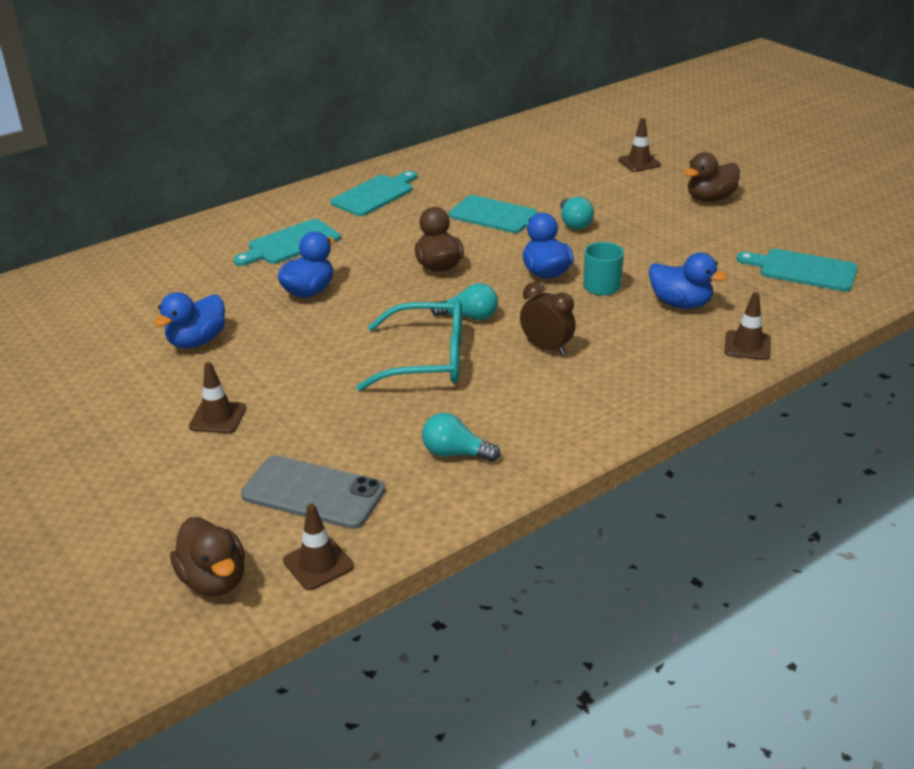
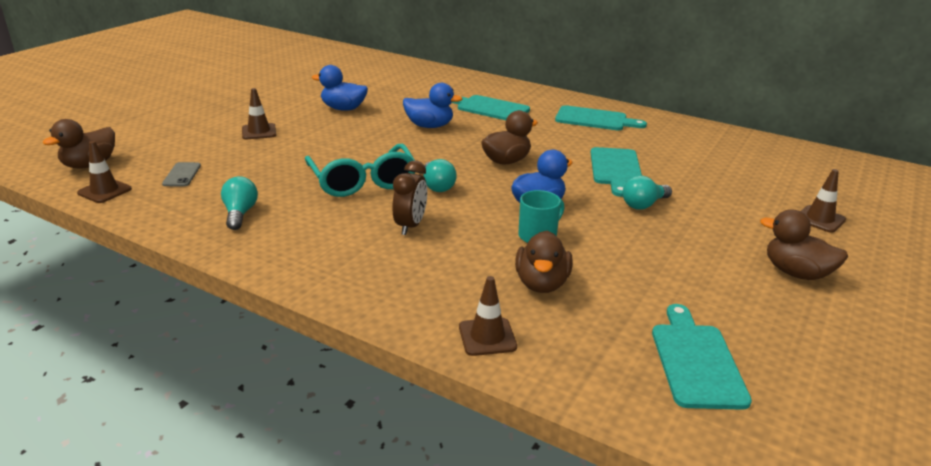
camera: 65 degrees right, 5 degrees down
(313, 492) = (182, 175): grey phone -> grey phone, size x0.52
(680, 303) = (541, 284): blue duck -> brown duck

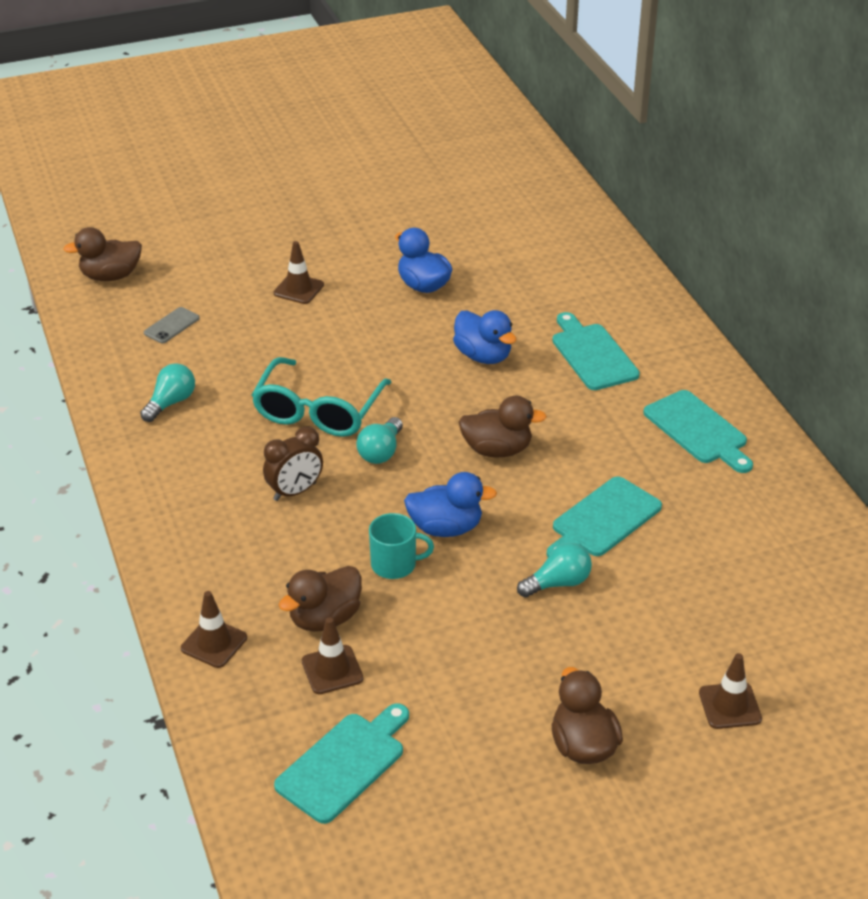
camera: 40 degrees right, 10 degrees up
(104, 191) = (93, 319): brown traffic cone -> brown traffic cone (332, 670)
(643, 205) = (558, 583): turquoise light bulb -> turquoise light bulb turned 150 degrees clockwise

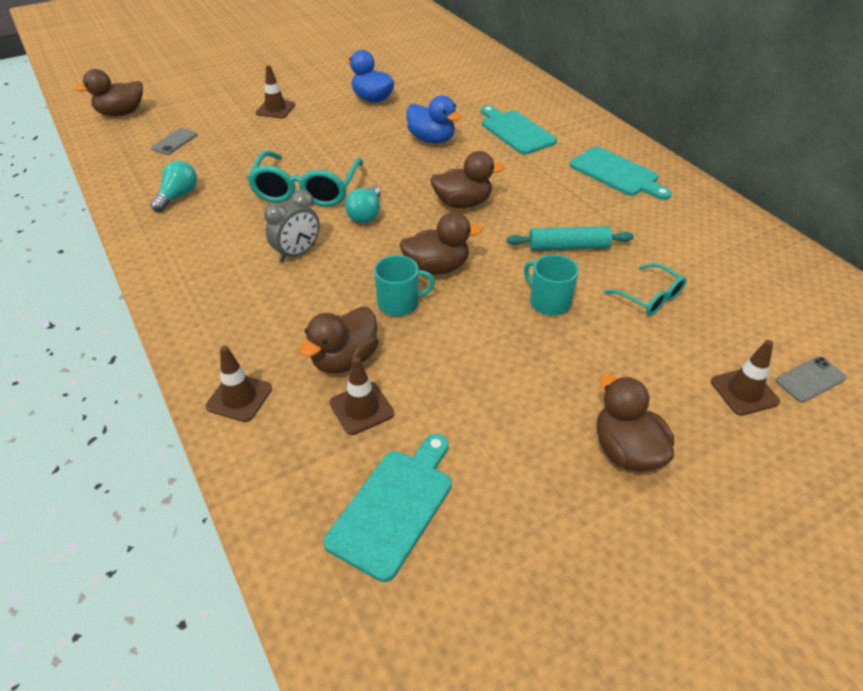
camera: 10 degrees left, 5 degrees up
(295, 492) = (297, 253): brown clock -> grey clock
(446, 528) = (437, 268): blue duck -> brown duck
(558, 583) = (549, 302): turquoise light bulb -> turquoise mug
(603, 520) = (568, 247): turquoise cutting board -> turquoise rolling pin
(673, 592) = (650, 297): none -> turquoise glasses
(807, 703) = (810, 379): none -> grey phone

